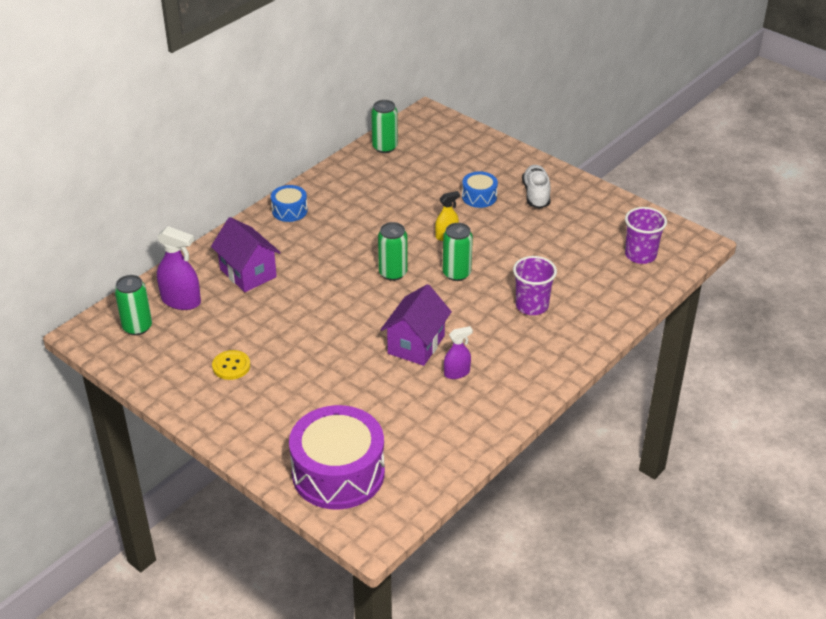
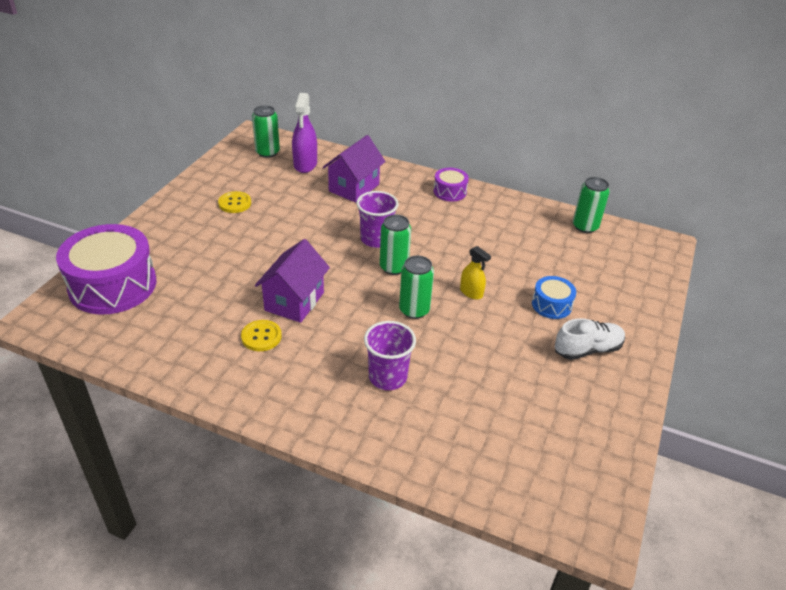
camera: 70 degrees right, 0 degrees up
(289, 210) = (450, 191): blue drum -> purple drum
(416, 345) = (294, 301): purple house -> purple house turned 75 degrees counterclockwise
(457, 373) = (261, 337): purple spray bottle -> yellow button
(640, 255) = (532, 467): purple cup -> purple cup (376, 239)

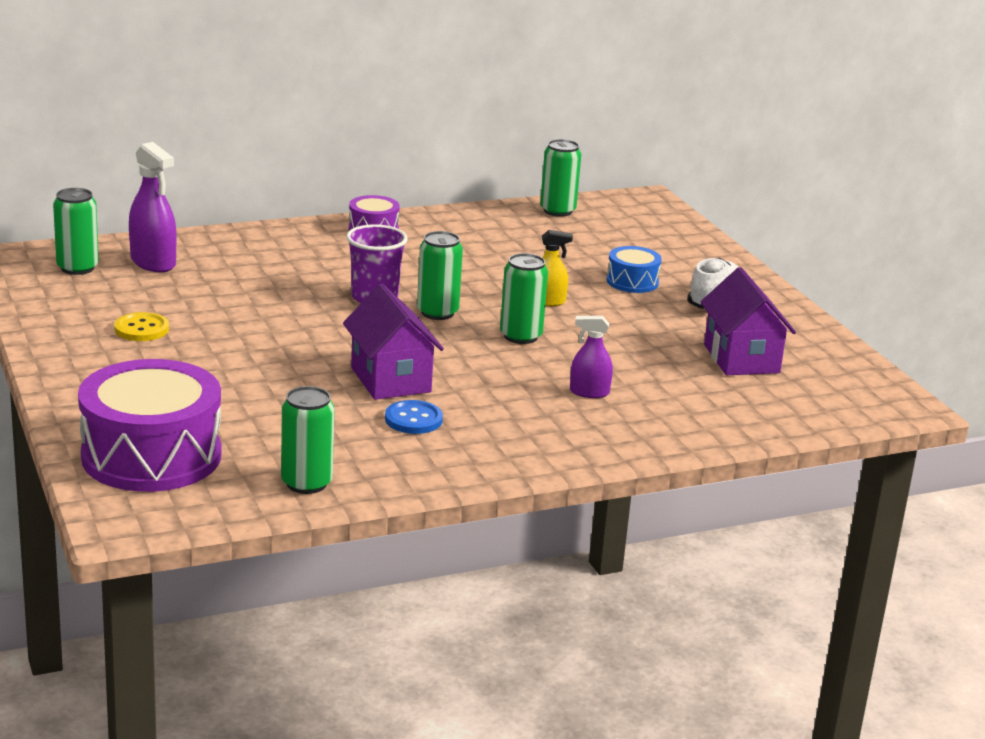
camera: 45 degrees left, 15 degrees down
(144, 347) = (306, 483): none -> green can
(261, 337) = (413, 419): yellow button -> blue button
(354, 188) = (259, 263): purple house -> purple house (741, 359)
(387, 377) = (589, 392): purple cup -> purple spray bottle

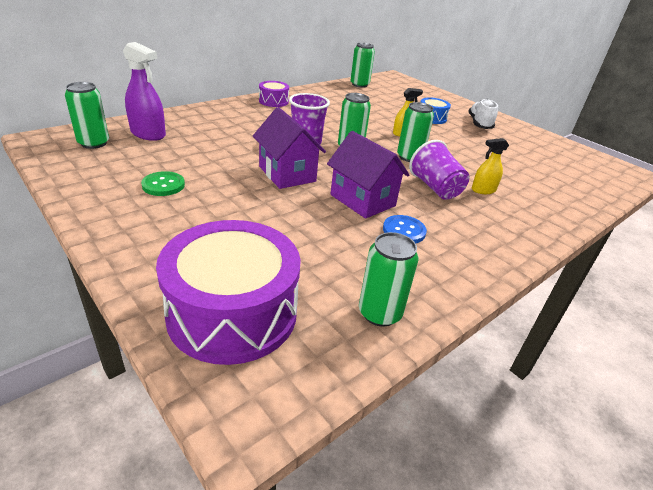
camera: 20 degrees left, 10 degrees up
(141, 329) = (163, 185): yellow button -> green button
(515, 380) = (435, 188): none -> purple cup
(589, 392) = (483, 190): purple spray bottle -> yellow spray bottle
(741, 359) = (530, 156): purple house -> purple house (287, 174)

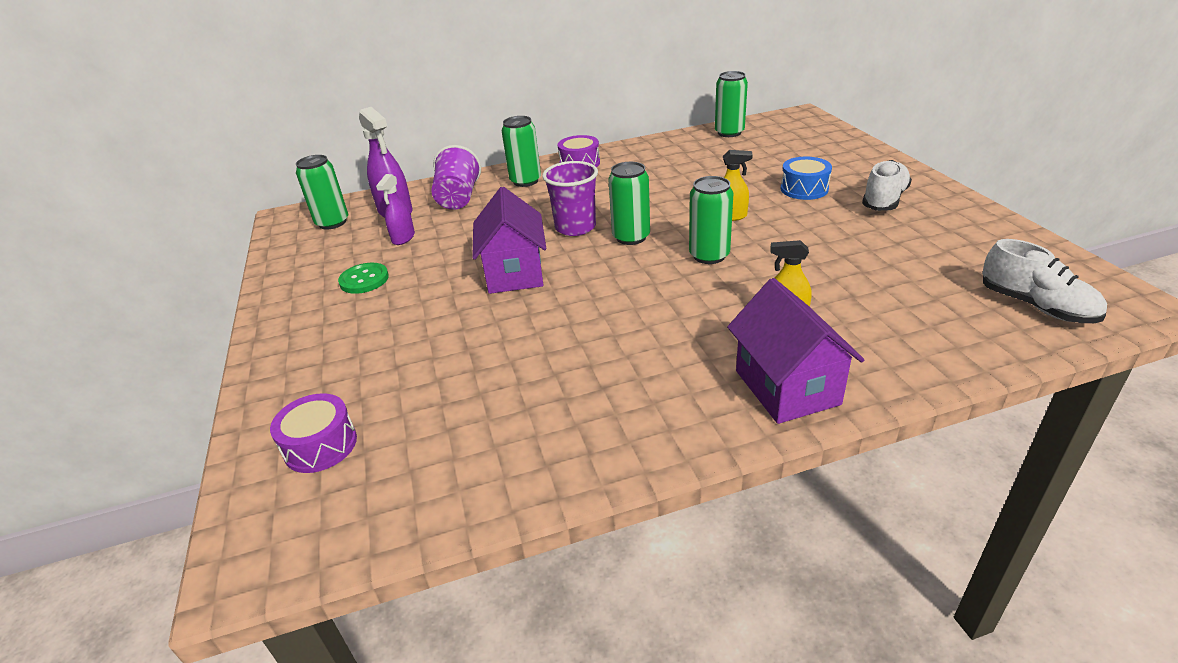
camera: 30 degrees right, 0 degrees up
(172, 153) = (403, 238): none -> purple spray bottle
(232, 312) = (320, 445): purple drum -> purple drum, size x0.48
(362, 200) = (584, 318): purple house -> purple house (787, 387)
(379, 313) = (478, 478): green can -> green can (525, 181)
(404, 231) = (604, 369): blue button -> none
(435, 188) = (708, 308): purple cup -> purple cup (458, 198)
(594, 176) = (1036, 306): none -> white shoe

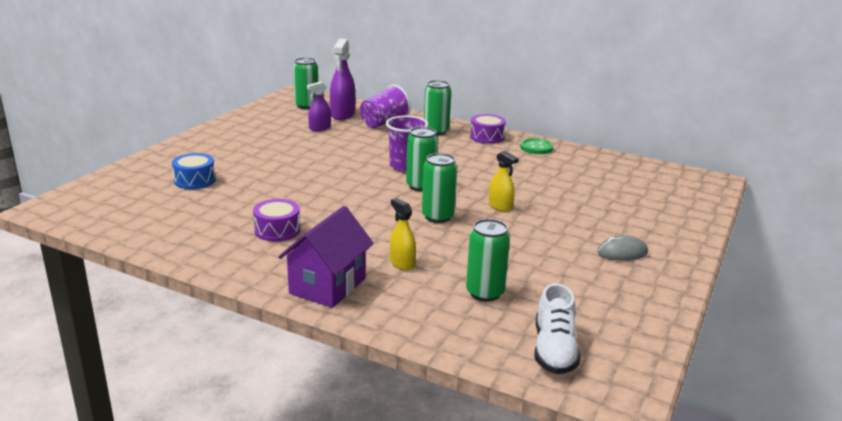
camera: 40 degrees right, 10 degrees down
(320, 445) = (131, 187): purple drum -> purple drum (277, 230)
(364, 280) = (267, 137): green button -> green button (536, 148)
(514, 273) = (330, 170): purple house -> none
(729, 133) = (626, 165): green can -> green can (485, 293)
(804, 189) = (585, 219): blue drum -> blue drum (195, 180)
(884, 200) = (622, 252): white shoe -> grey mouse

